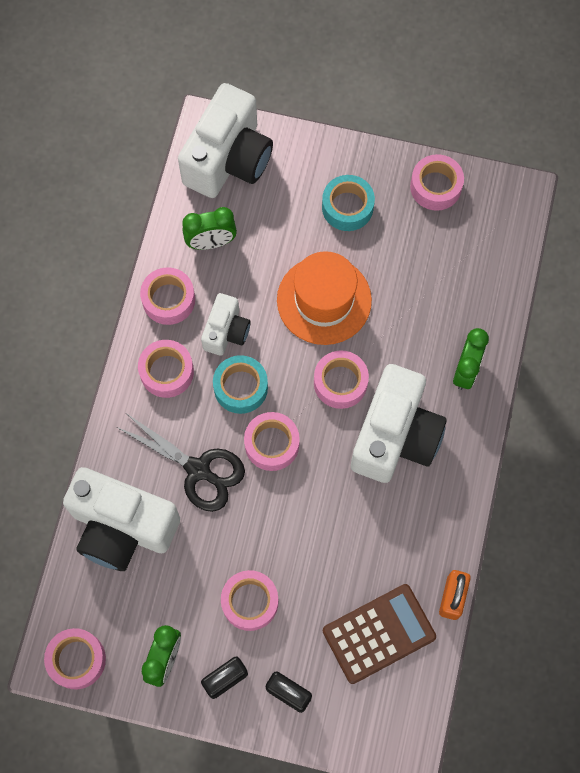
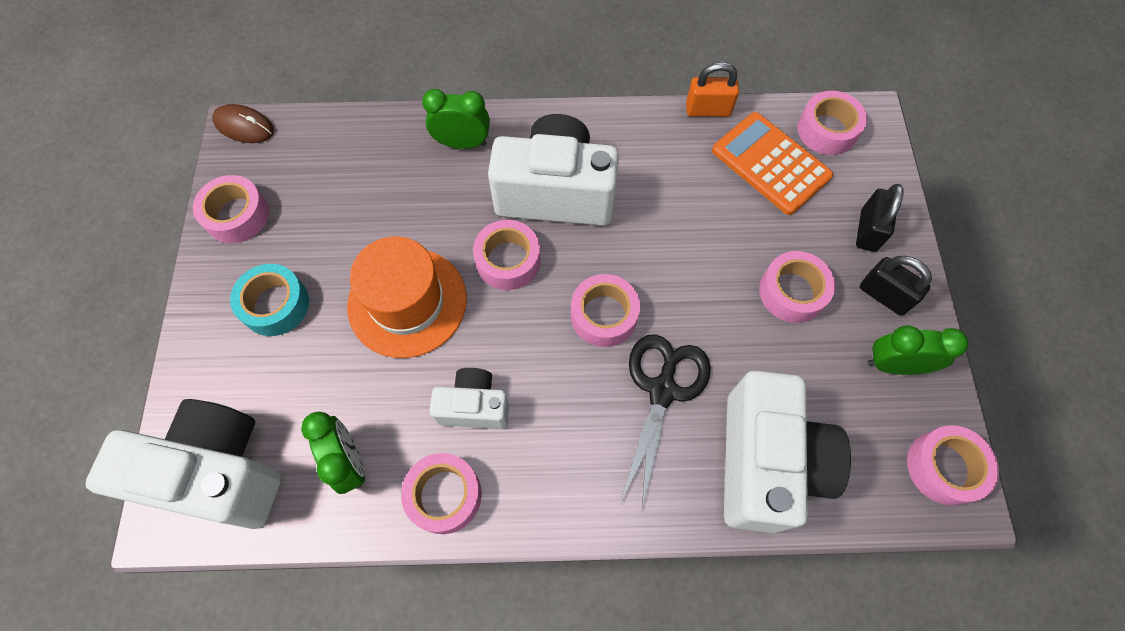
camera: 105 degrees left, 5 degrees down
(167, 372) = (547, 467): pink tape -> pink tape (827, 130)
(240, 387) = (543, 369): turquoise tape -> none
(379, 633) = (770, 163): brown calculator -> orange calculator
(525, 199) = (244, 126): none -> brown mouse

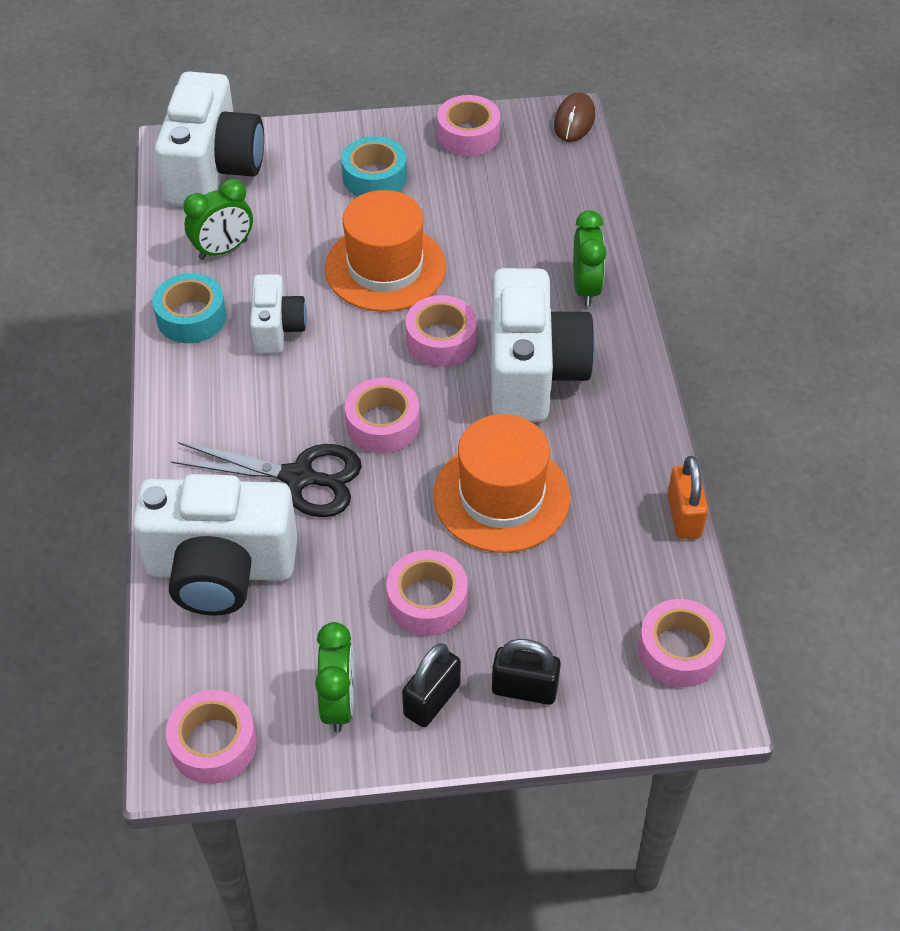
camera: 85 degrees right, 15 degrees down
(444, 495) = (191, 317): pink tape -> turquoise tape
(687, 229) = (501, 496): none -> orange hat
(770, 163) = (611, 583): orange calculator -> none

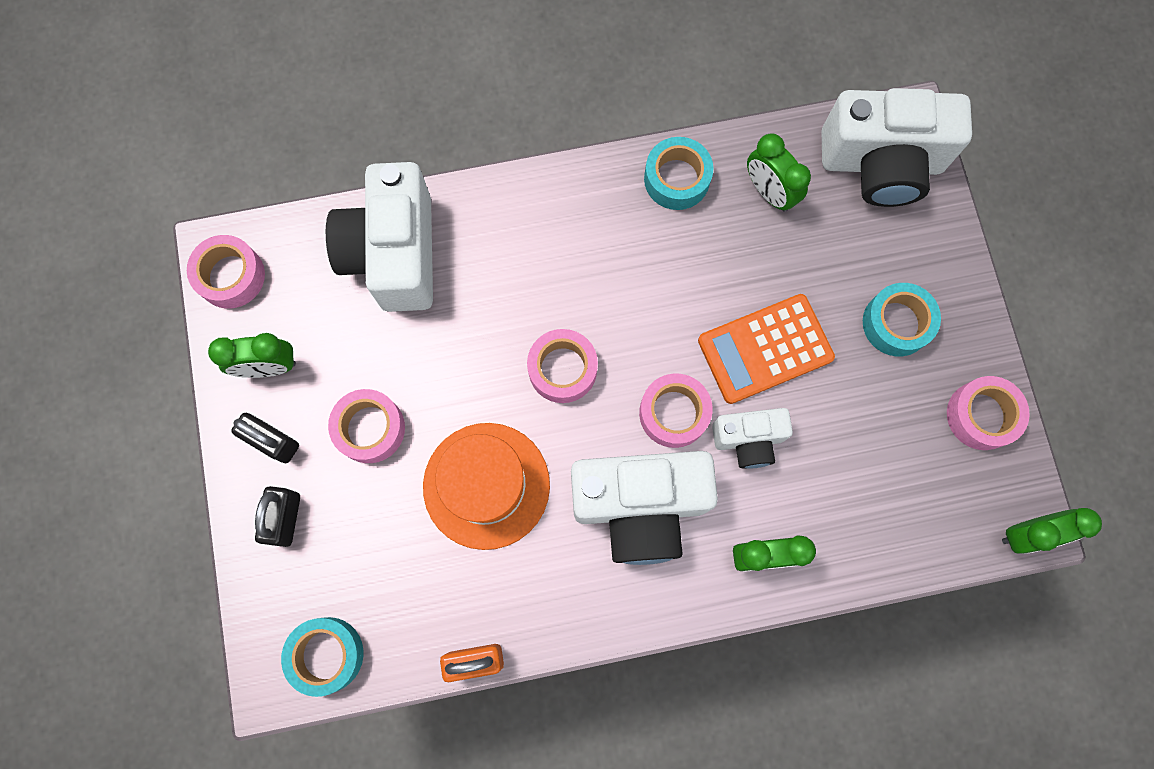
camera: 85 degrees right, 25 degrees up
(277, 329) = (670, 258): white camera -> white camera (748, 440)
(299, 478) = (495, 303): black scissors -> none
(385, 268) = (765, 349): orange hat -> orange calculator
(574, 120) = (1027, 533): brown mouse -> green clock
(679, 651) = (326, 654): pink tape -> turquoise tape

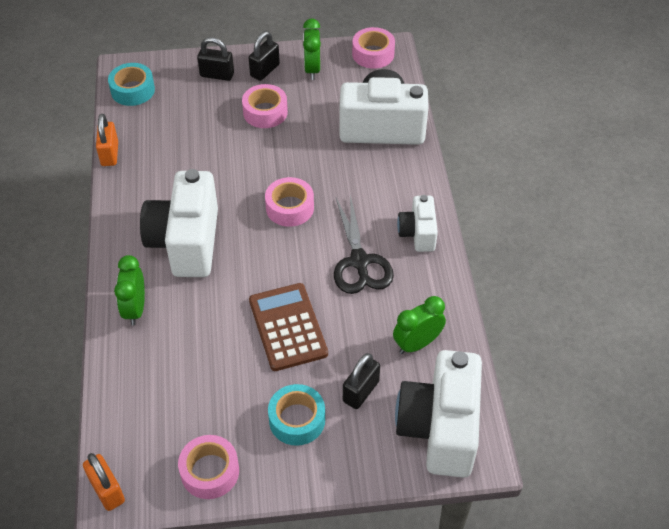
camera: 95 degrees right, 25 degrees down
(486, 485) = (217, 165): orange hat -> none
(649, 268) = (359, 261): none -> black scissors
(673, 413) = (248, 267): pink tape -> none
(676, 179) = (430, 285): turquoise tape -> none
(748, 440) = (220, 309): white camera -> white camera (418, 233)
(765, 349) = (288, 327): orange calculator -> brown calculator
(846, 253) = (360, 391): none -> black padlock
(1027, 533) = (107, 490): green clock -> orange padlock

